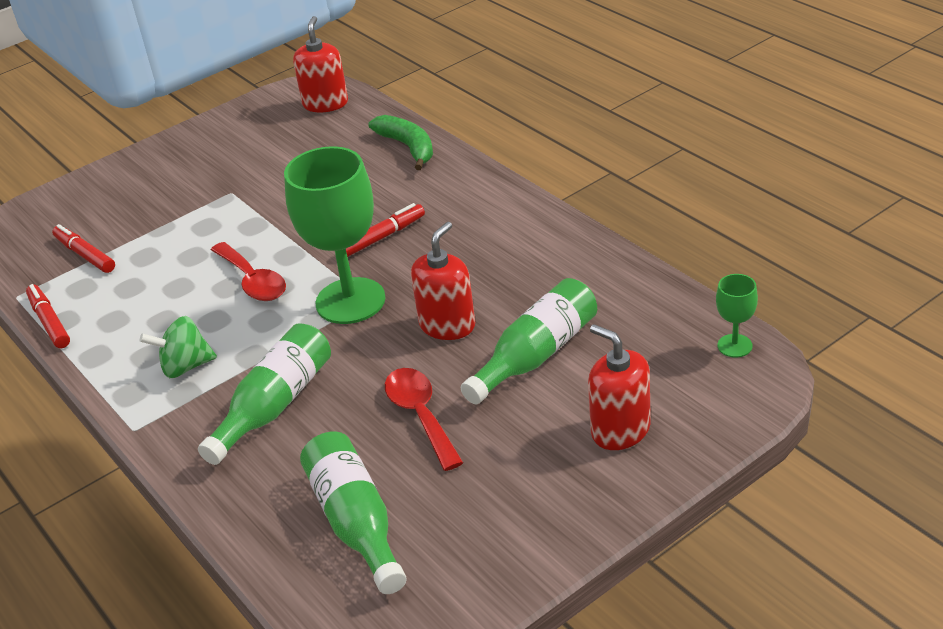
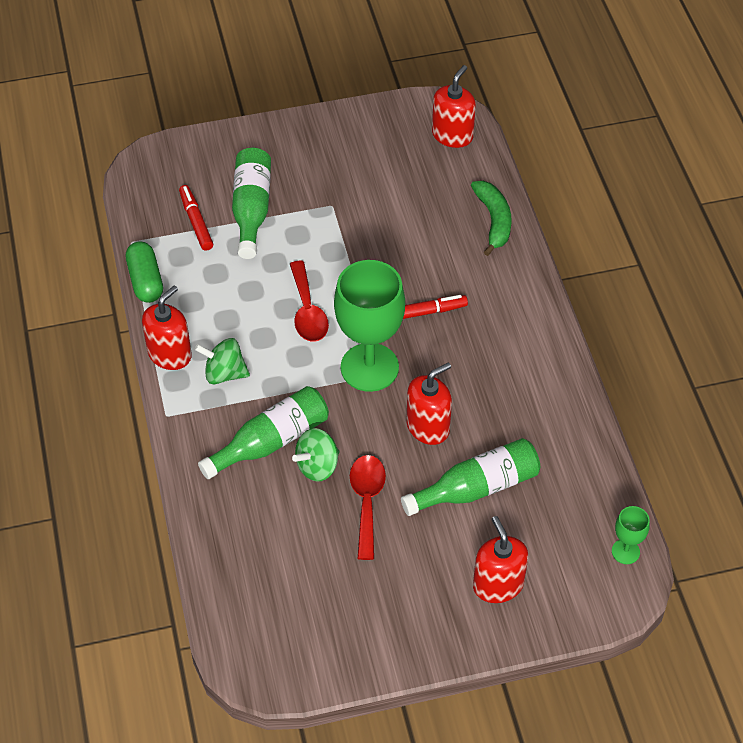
camera: 20 degrees right, 15 degrees up
(49, 322) = (145, 281): red marker -> green capsule
(110, 374) = (170, 354): none -> red soap dispenser
(343, 406) = (317, 466): none -> green spinning top
(356, 522) = (279, 571): green bottle -> green bottle (251, 209)

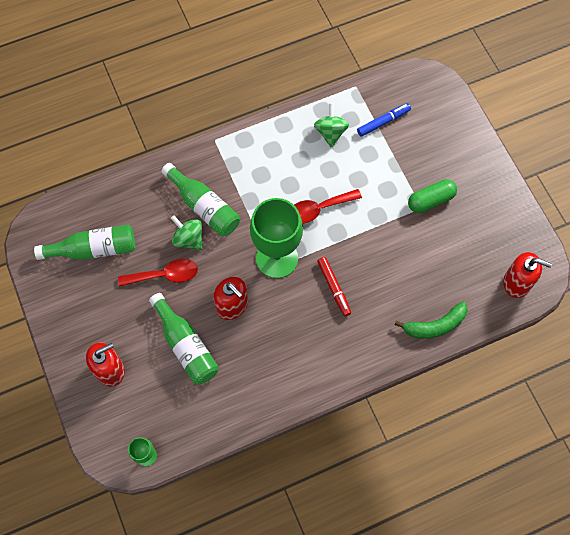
camera: 80 degrees right, 15 degrees up
(145, 281) = (323, 103): green capsule -> green capsule (430, 200)
(170, 354) = (264, 131): red soap dispenser -> none
(196, 222) = (383, 122): red marker -> blue marker
(224, 373) = (254, 167): green spinning top -> green spinning top (330, 132)
(251, 209) = (403, 155): green bottle -> green bottle (94, 249)

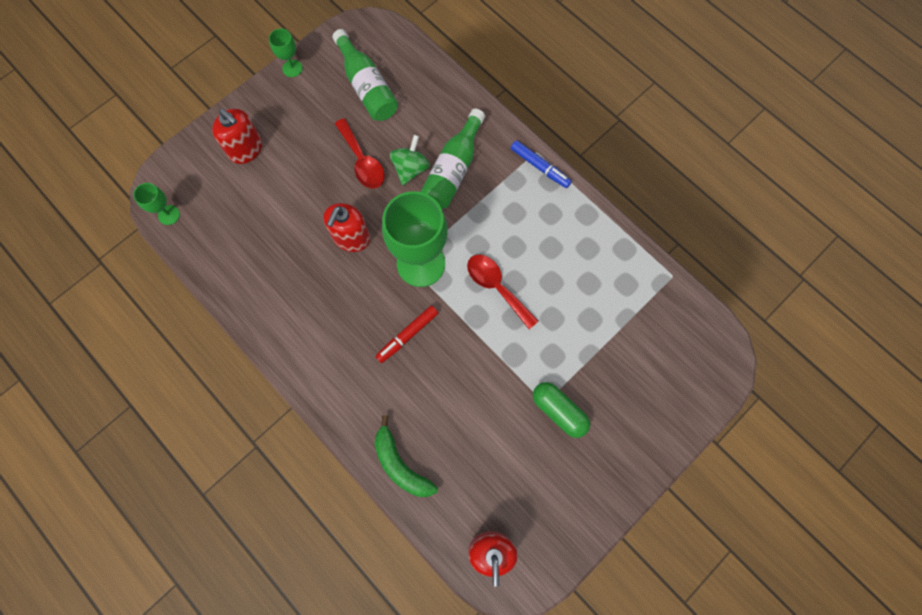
camera: 70 degrees right, 5 degrees up
(45, 306) = (292, 68): none -> green goblet
(186, 345) = (293, 209): green bottle -> none
(330, 132) = (599, 268): green spinning top -> none
(383, 122) = (639, 323): blue marker -> blue marker (540, 167)

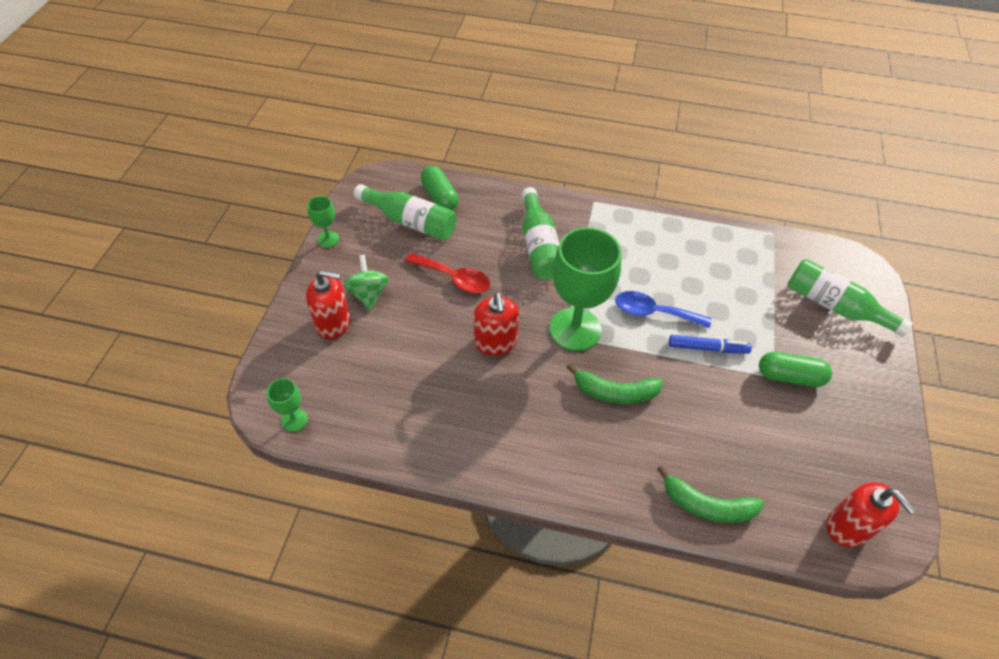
camera: 35 degrees left, 20 degrees down
(407, 335) = (614, 392): red marker -> green banana
(408, 74) = (439, 197): none -> green capsule
(410, 169) = (502, 263): green spinning top -> green spinning top (368, 294)
(496, 287) = (653, 312): red spoon -> blue spoon
(540, 167) = (606, 210): blue marker -> blue marker (707, 348)
(660, 377) = (835, 306): none -> green bottle

